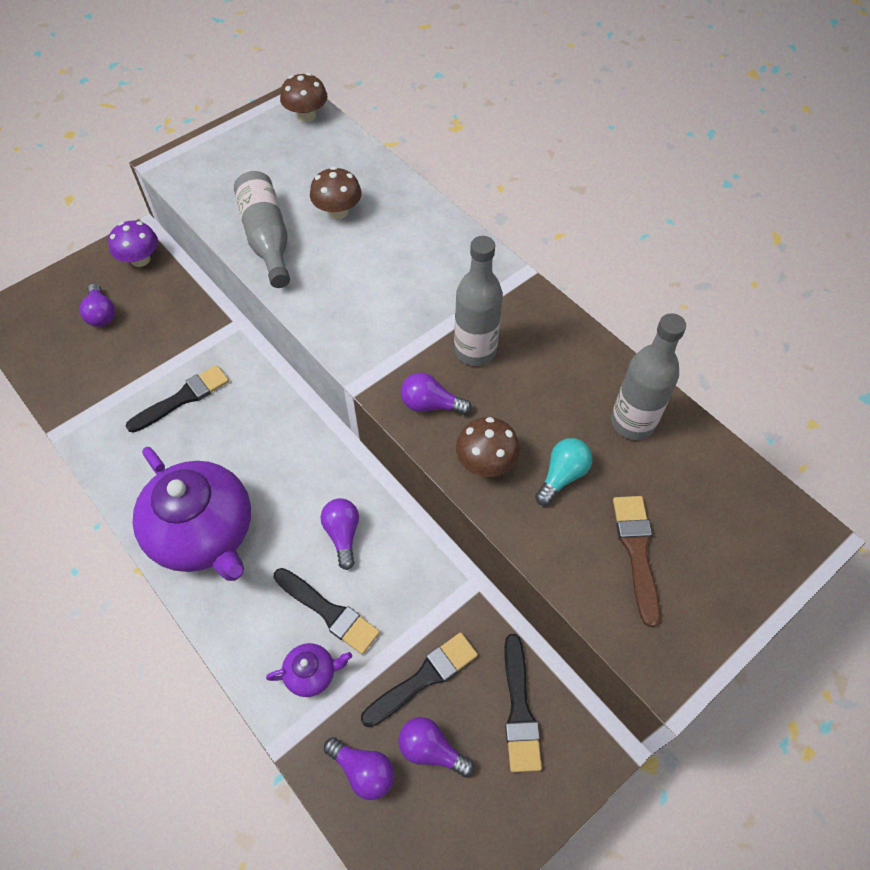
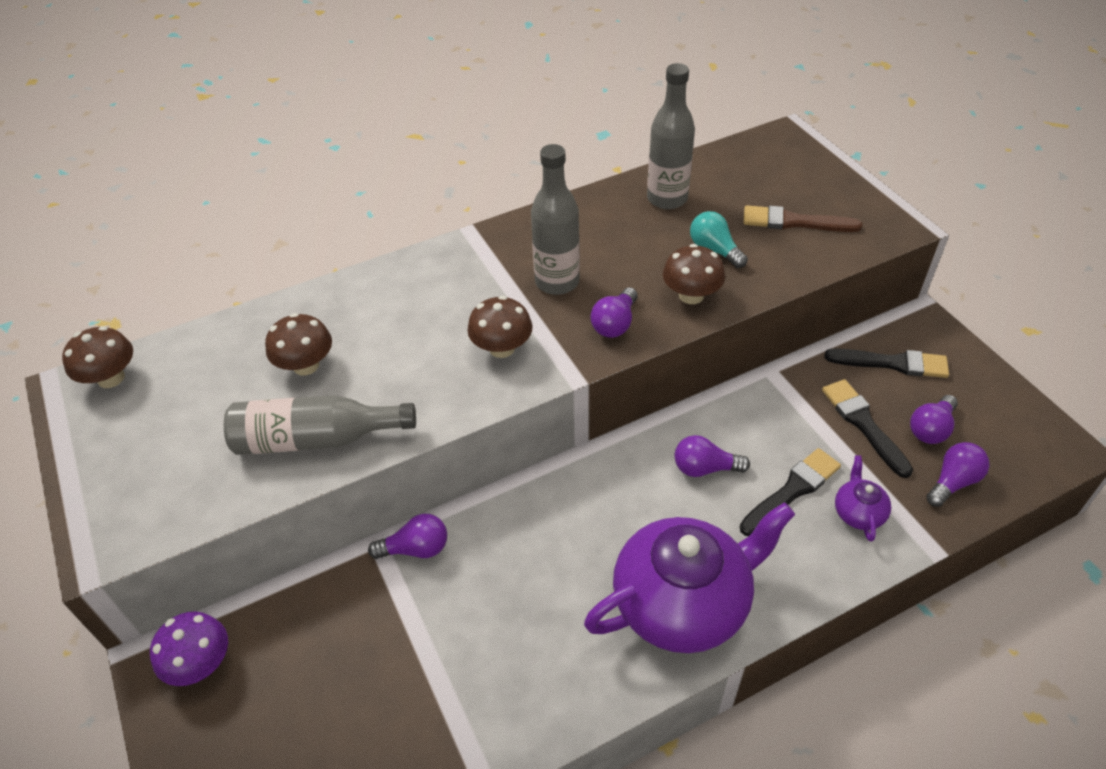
camera: 75 degrees left, 10 degrees down
(101, 314) = (286, 723): purple light bulb -> purple light bulb (416, 549)
(183, 398) = (478, 616): black brush -> none
(382, 327) = (502, 348): none -> brown mushroom

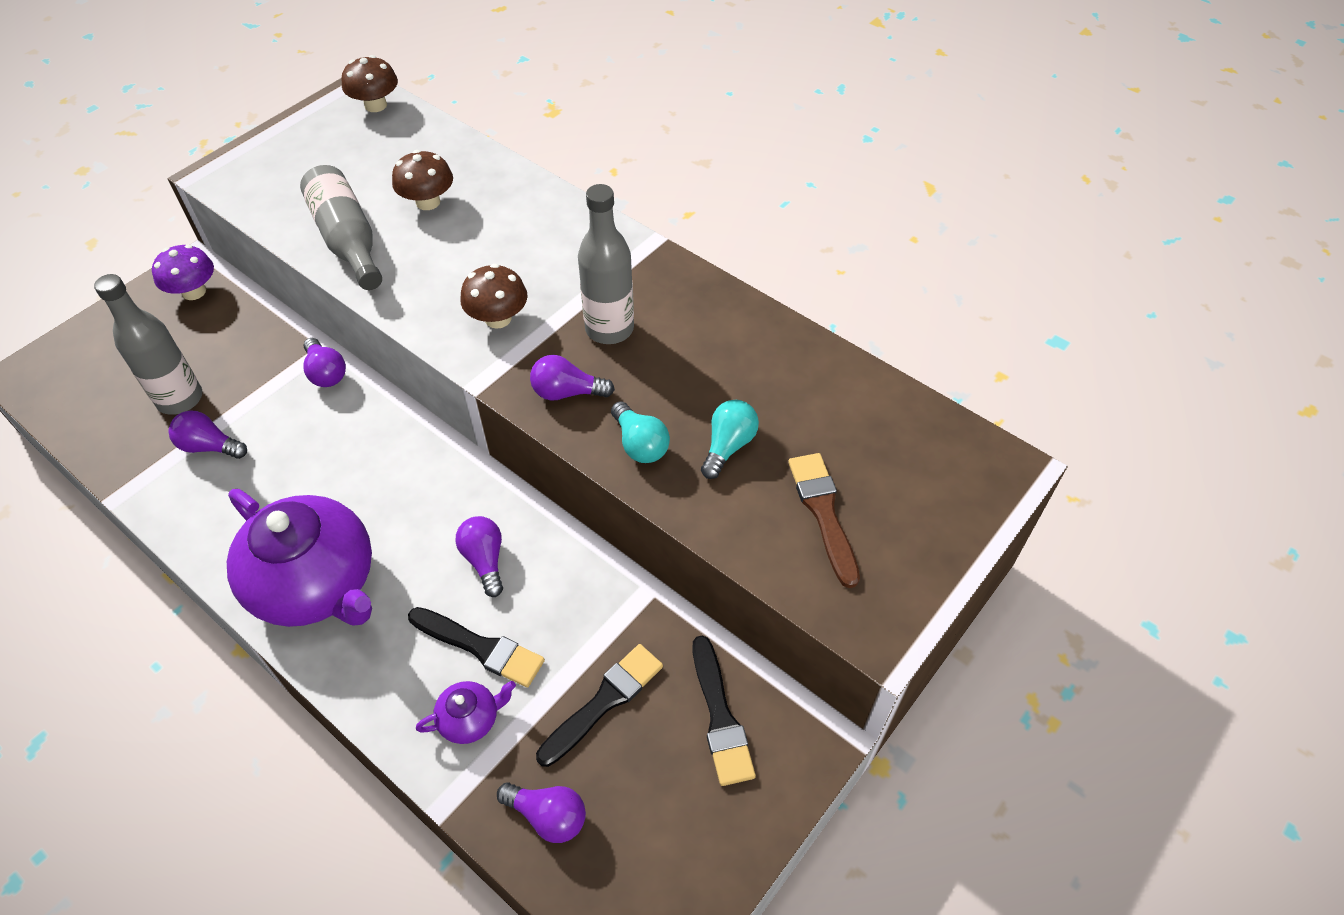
camera: 65 degrees right, 5 degrees up
(667, 199) = (797, 380): grey bottle -> grey bottle (180, 399)
(691, 295) = (640, 444): brown mushroom -> turquoise light bulb
(931, 429) = (625, 779): purple light bulb -> purple light bulb (209, 446)

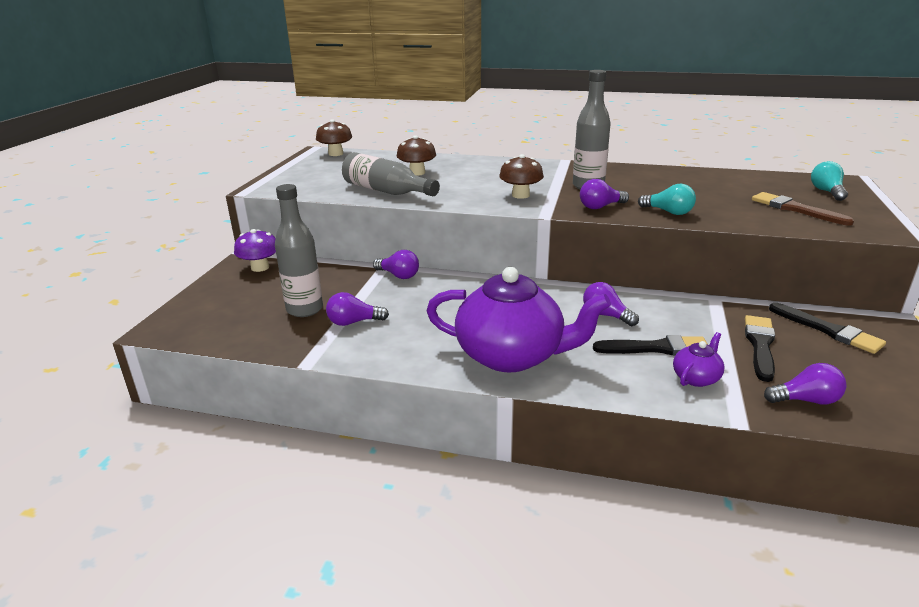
camera: 25 degrees left, 25 degrees down
(728, 446) = (713, 203): turquoise light bulb -> turquoise light bulb (827, 192)

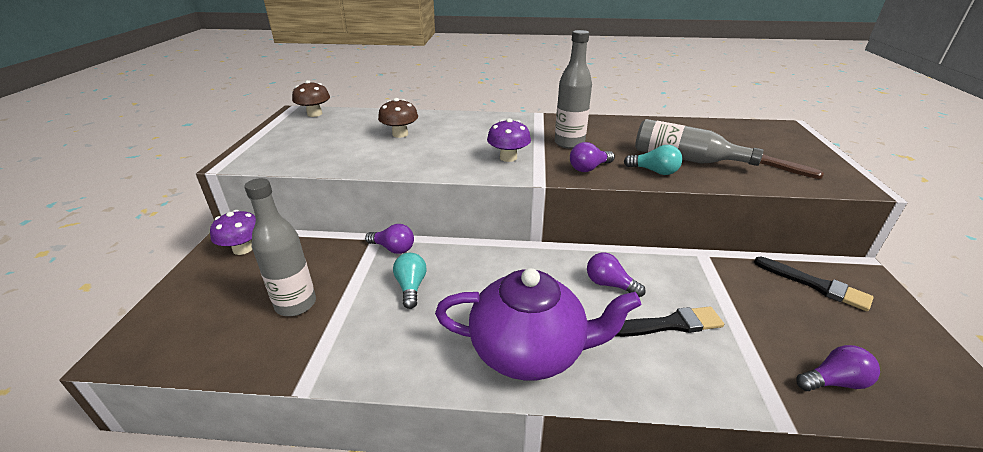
camera: 10 degrees left, 5 degrees up
(354, 322) = (352, 318): purple light bulb -> none
(386, 191) = (371, 159): grey bottle -> grey bottle (684, 158)
(520, 195) = (508, 157): brown mushroom -> purple mushroom
(696, 378) = (721, 362): purple teapot -> none
(760, 345) = (763, 310): black brush -> none
(827, 192) = (780, 140): turquoise light bulb -> turquoise light bulb (411, 287)

